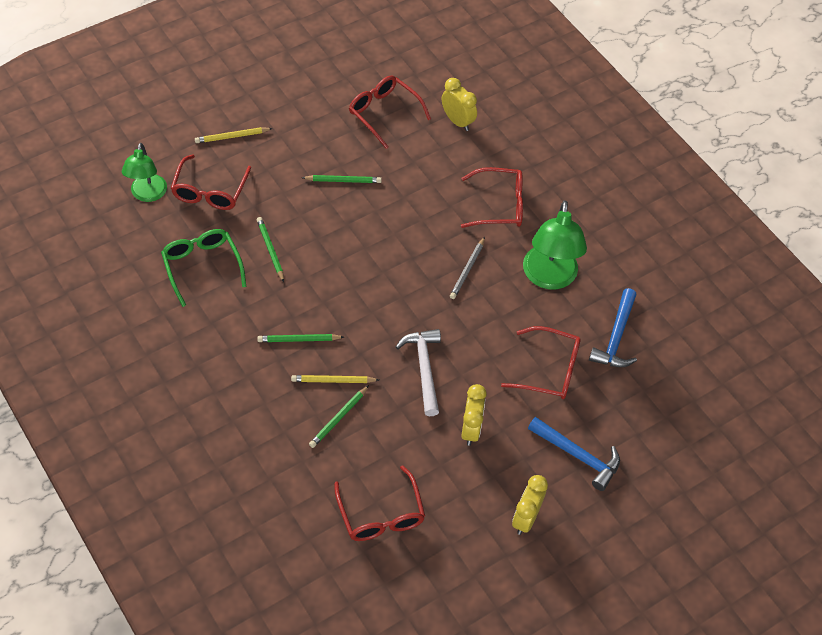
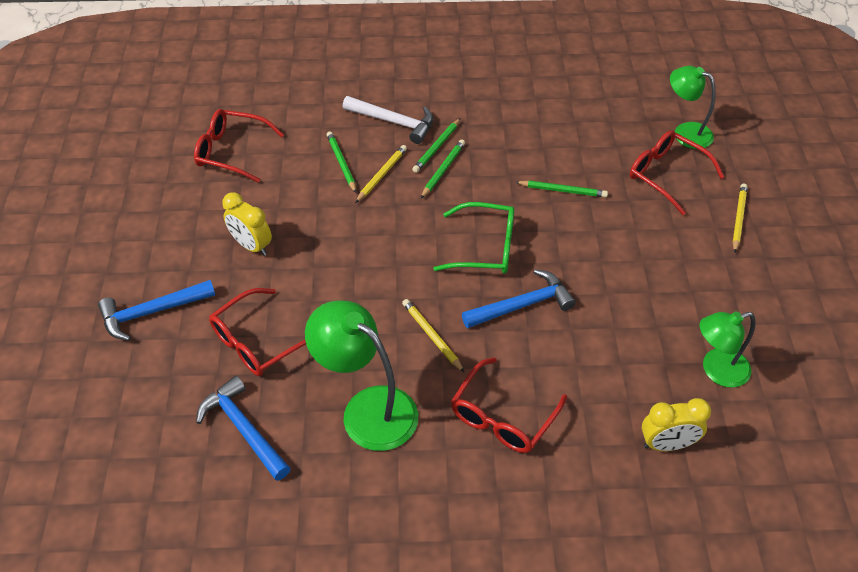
camera: 125 degrees right, 5 degrees down
(202, 266) = (572, 138): green glasses -> green glasses (485, 247)
(343, 180) = (625, 285): green pencil -> green pencil (437, 147)
(384, 113) = (716, 370): red glasses -> green lamp
(403, 230) = (522, 305): none -> blue hammer
(424, 369) = (342, 242): white hammer -> white hammer (393, 122)
(467, 270) = (432, 336): grey pencil -> yellow pencil
(525, 518) = (136, 241): yellow clock -> none

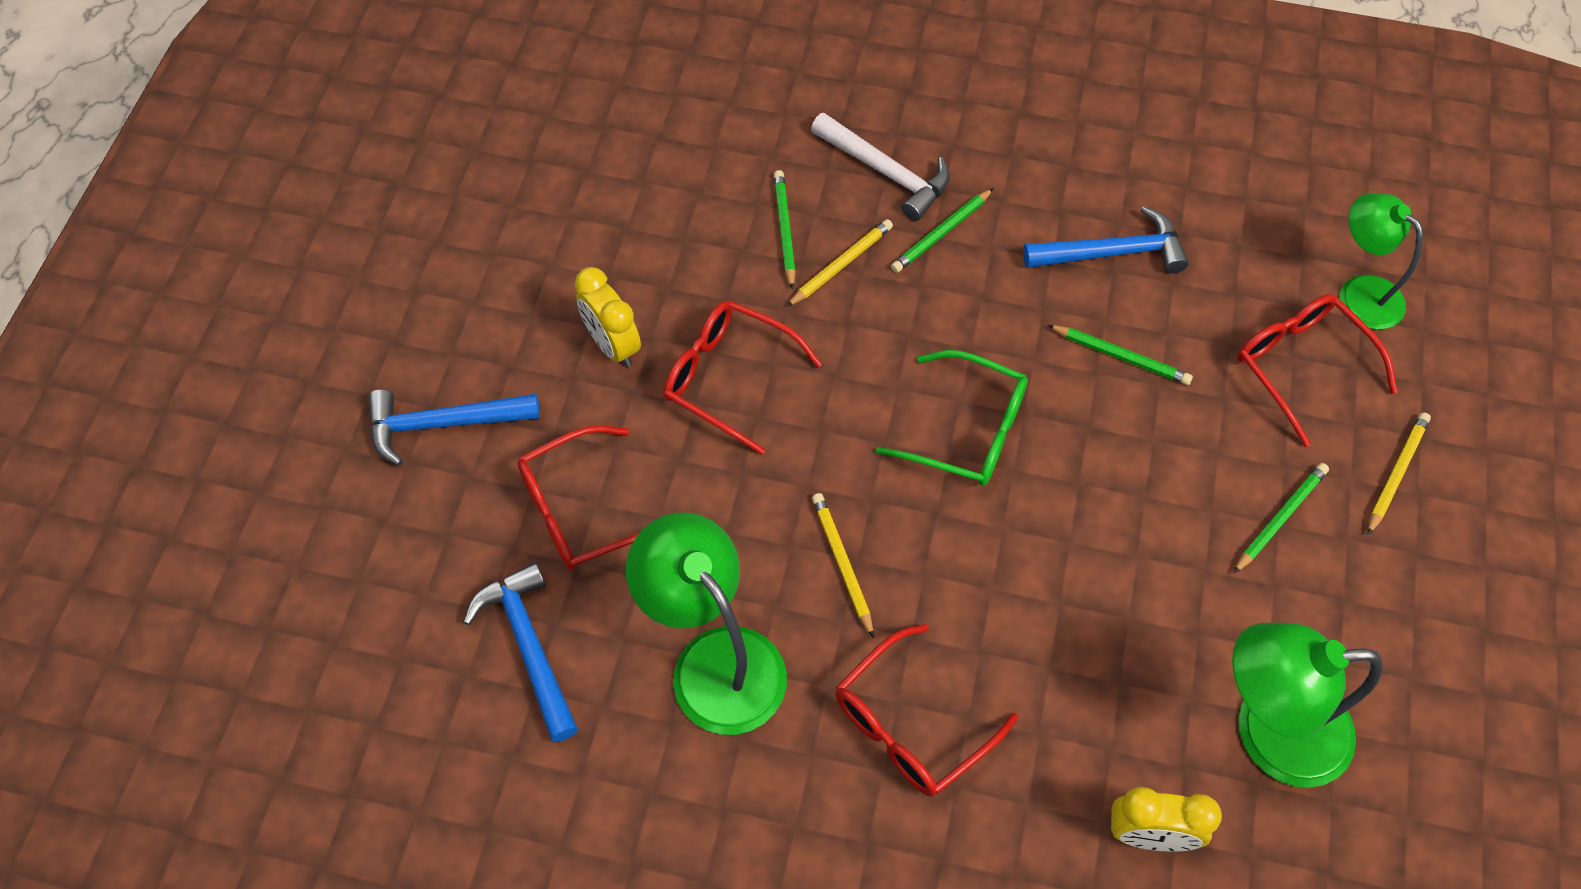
camera: 15 degrees right, 10 degrees up
(231, 151) = (622, 173): red glasses -> red glasses (728, 378)
(443, 170) = (940, 277): green pencil -> green pencil (1280, 518)
(522, 305) = (995, 544): blue hammer -> blue hammer (1112, 253)
(716, 370) = (1269, 732): green lamp -> green lamp, size x1.52

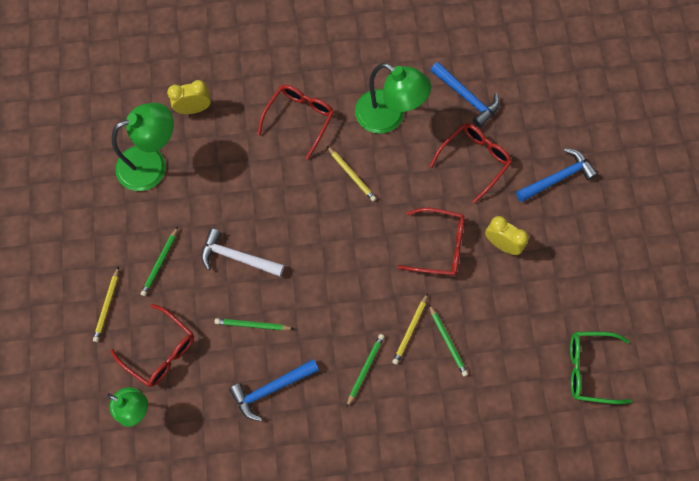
camera: 160 degrees right, 10 degrees up
(885, 172) = (409, 399): white hammer -> white hammer (237, 257)
(967, 431) = (316, 258): green glasses -> green glasses (590, 369)

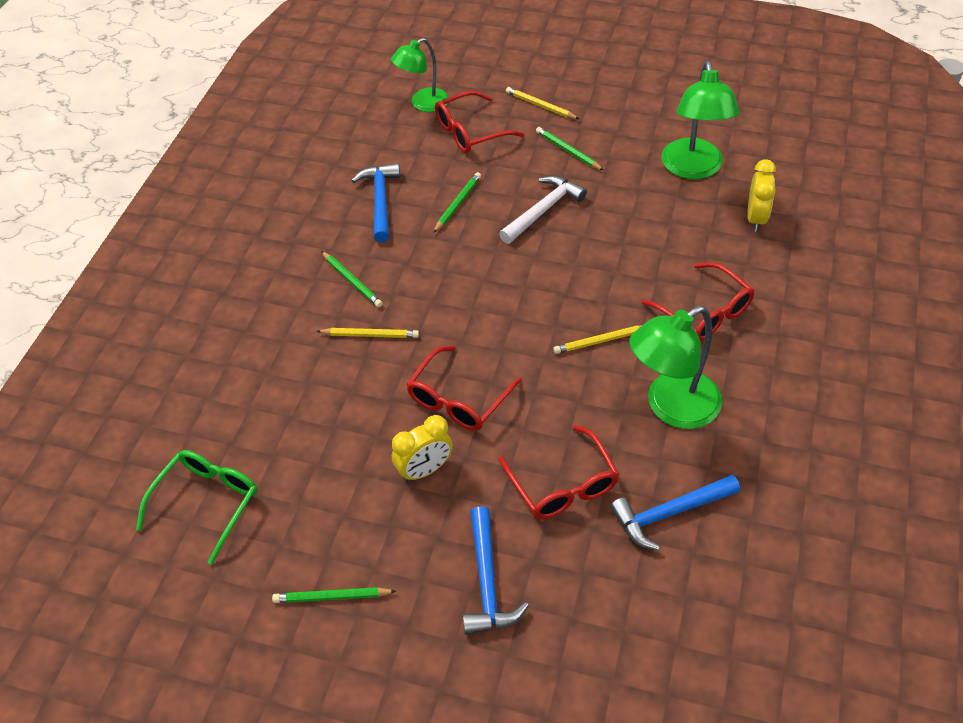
camera: 115 degrees right, 20 degrees down
(410, 330) = (370, 335): yellow pencil -> yellow pencil turned 135 degrees clockwise
(448, 341) = (335, 366): green pencil -> green pencil (331, 597)

